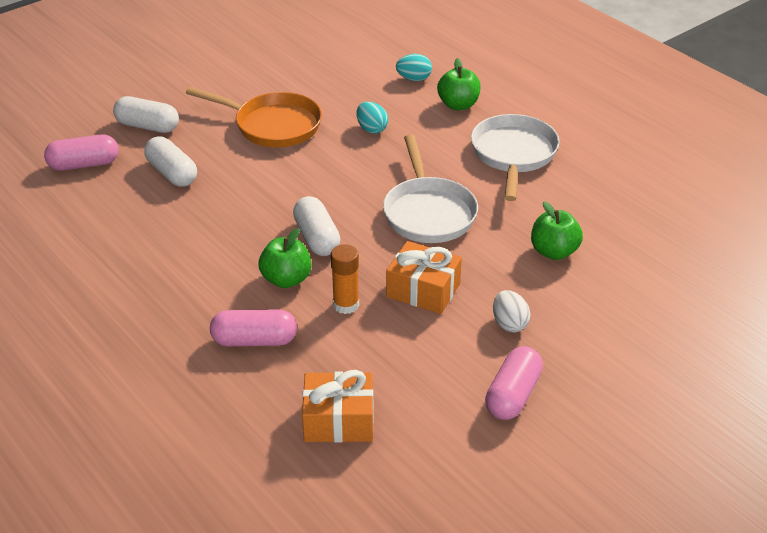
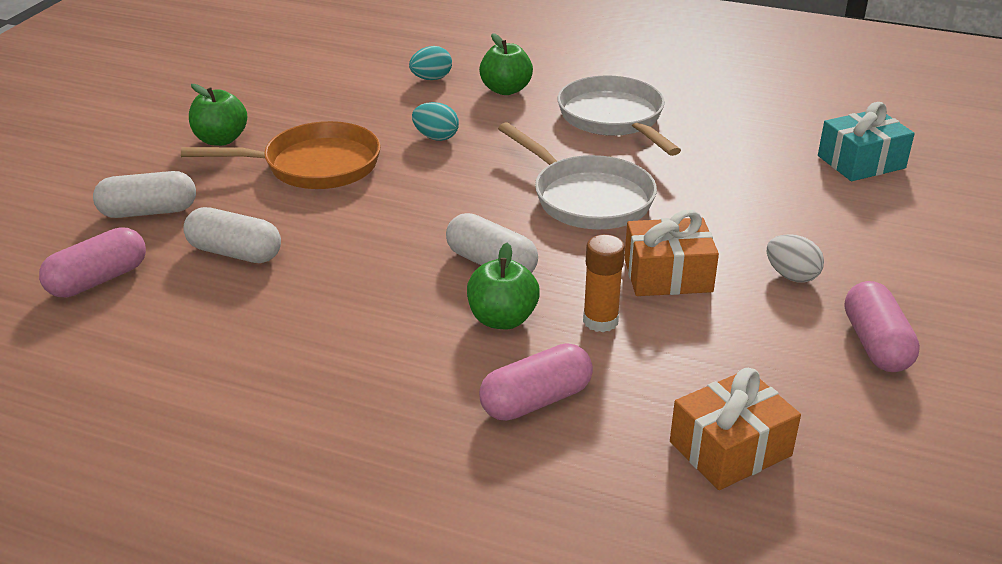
camera: 30 degrees left, 5 degrees down
(554, 252) = (755, 193): green apple -> green apple (221, 140)
(668, 255) = (861, 162): none -> turquoise gift

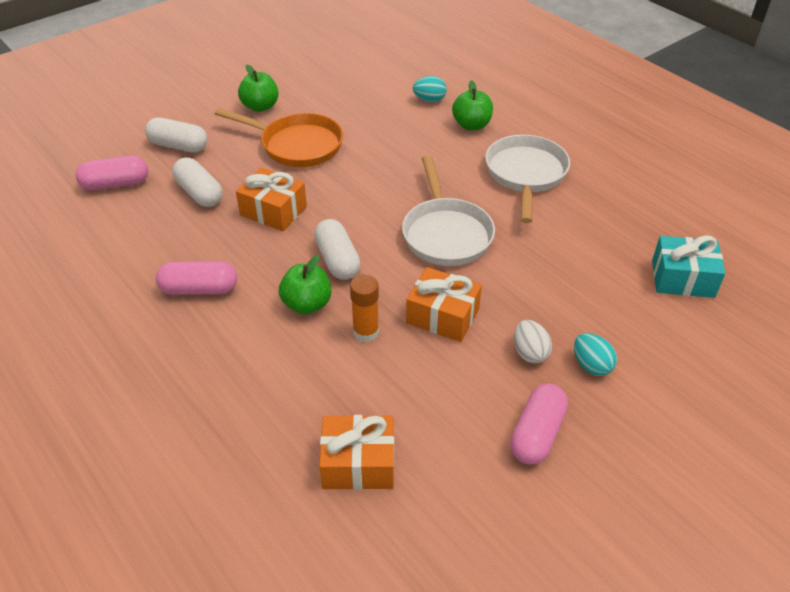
camera: 30 degrees right, 10 degrees up
(356, 240) = (273, 211): none -> orange gift
(436, 137) = (390, 149): turquoise egg -> turquoise egg (591, 365)
(536, 401) = (274, 372): pink capsule -> pink capsule (199, 289)

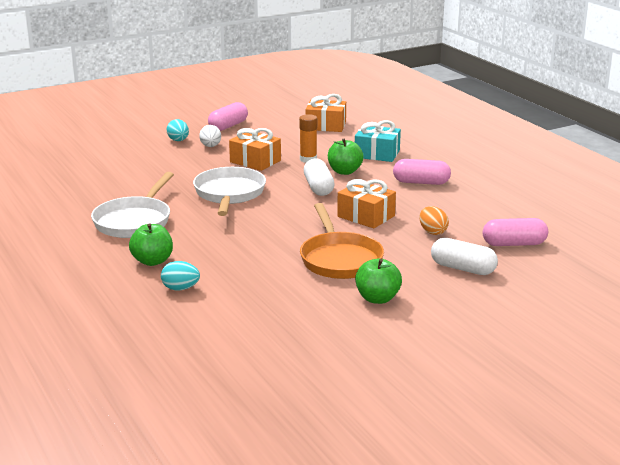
camera: 170 degrees left, 20 degrees down
(199, 193) = (432, 232): white capsule -> orange egg
(297, 145) = (339, 259): orange pan -> orange pan turned 135 degrees counterclockwise
(682, 278) = (80, 163): turquoise gift -> turquoise gift (377, 154)

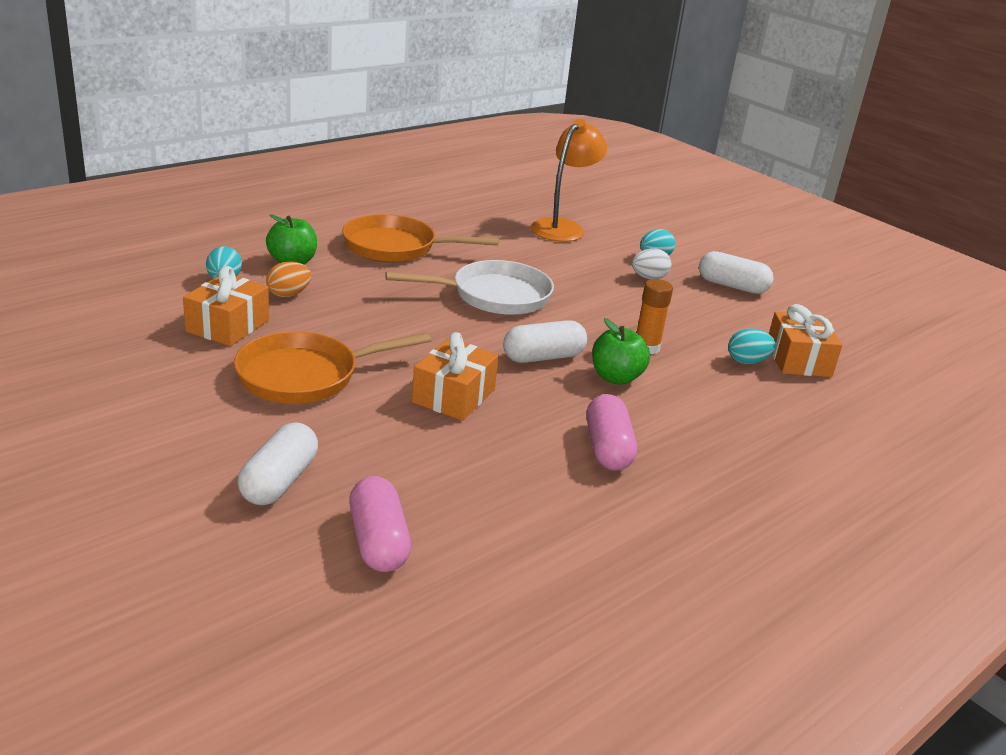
camera: 75 degrees right, 5 degrees up
(115, 161) = (563, 227): none -> orange lamp
(134, 221) = (396, 247): white pan -> orange pan
(228, 126) = (732, 286): pink capsule -> white capsule
(255, 161) = (615, 309): orange gift -> orange gift (228, 326)
(327, 137) = (747, 361): none -> turquoise egg
(377, 154) = (708, 406): turquoise gift -> none
(377, 298) = (186, 404): green apple -> none
(432, 232) = (410, 455): orange egg -> orange egg (288, 294)

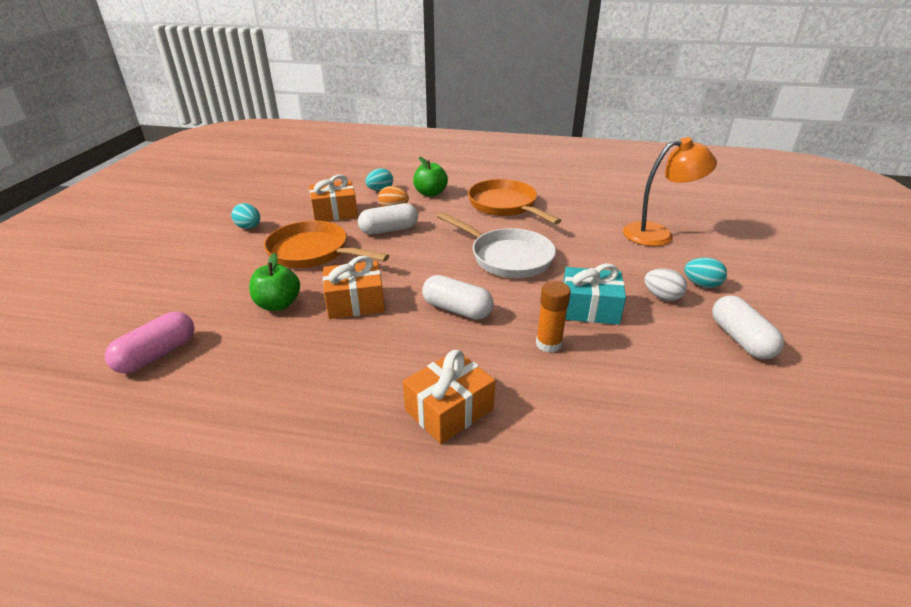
camera: 55 degrees right, 5 degrees up
(279, 481) = (194, 296): white capsule -> white capsule (389, 230)
(608, 448) = (368, 392): pink capsule -> none
(616, 377) = (478, 351): green apple -> green apple (278, 304)
(624, 309) = (589, 308): none -> turquoise gift
(747, 361) = (621, 405): turquoise egg -> turquoise egg (249, 227)
(798, 360) = (683, 436): orange gift -> orange gift (449, 410)

